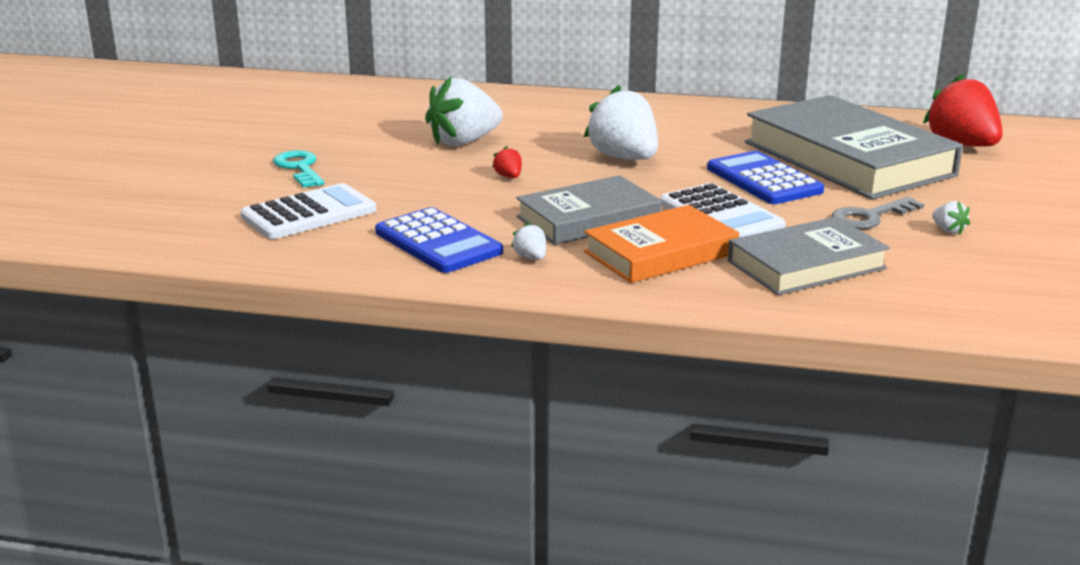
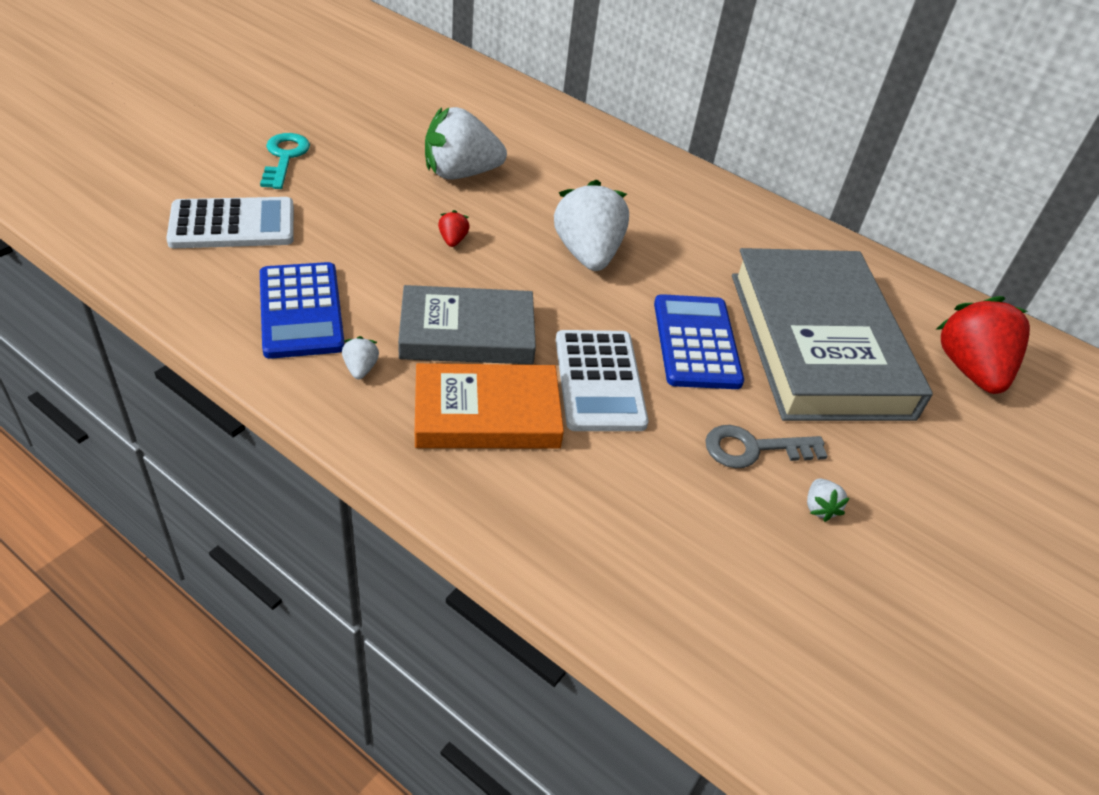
camera: 20 degrees right, 20 degrees up
(806, 265) = (613, 497): grey book -> none

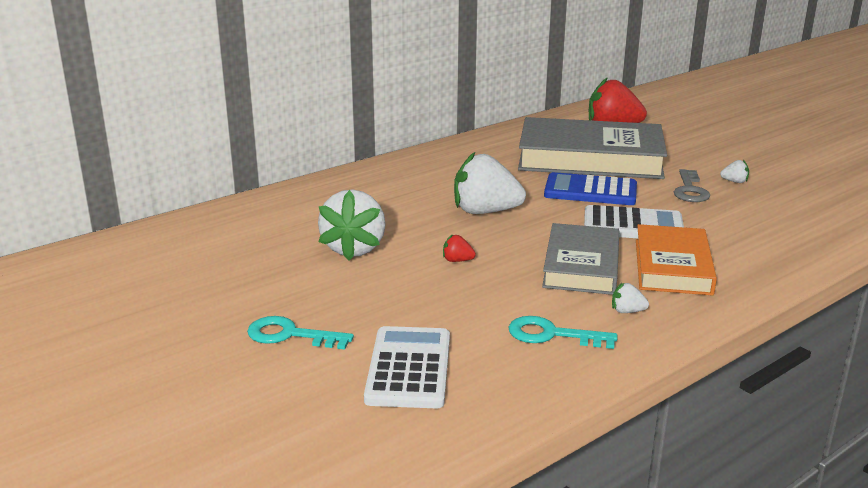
camera: 70 degrees left, 20 degrees down
(301, 311) = (552, 335): blue calculator -> turquoise key

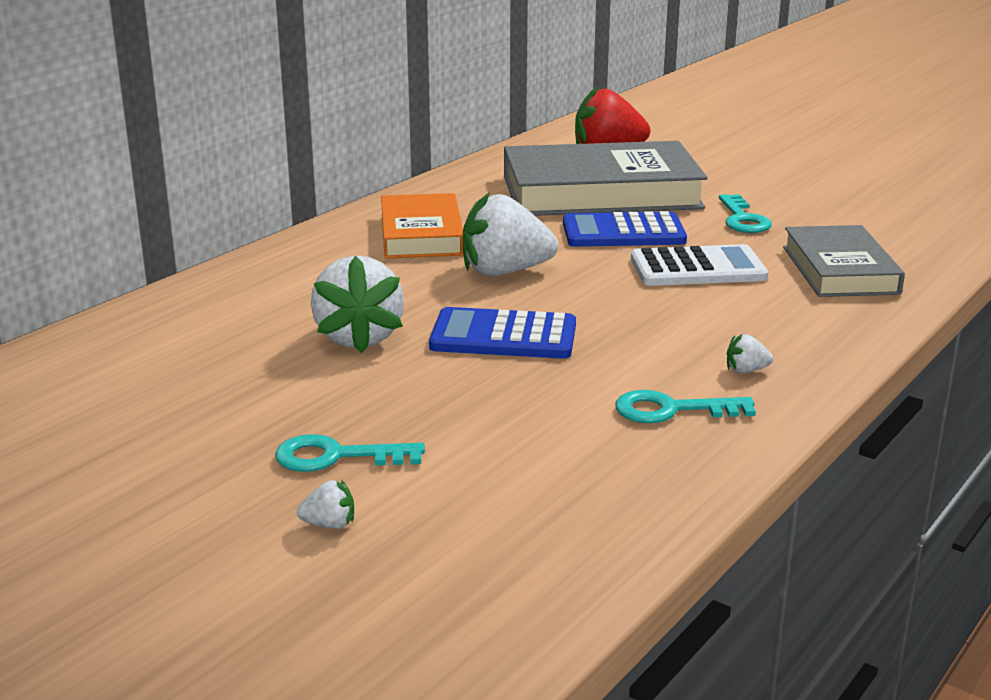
camera: 15 degrees left, 0 degrees up
(408, 368) = (517, 475): white calculator -> none
(457, 261) = (503, 336): red strawberry -> blue calculator
(581, 265) = (662, 323): grey book -> grey book (840, 270)
(672, 266) = (771, 311): orange book -> orange book (421, 234)
(690, 190) = (743, 219): grey key -> turquoise key
(734, 182) = (789, 204): white strawberry -> white strawberry (329, 524)

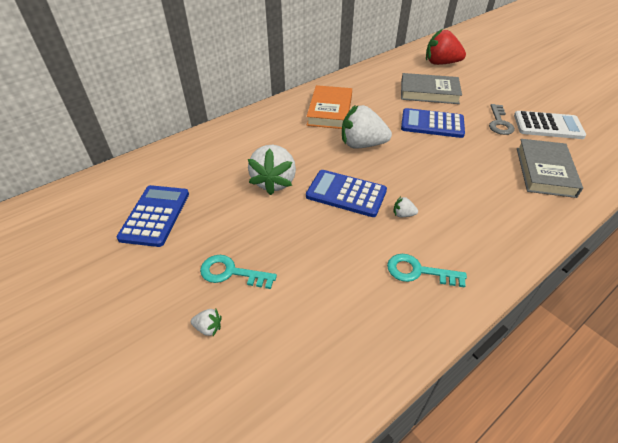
camera: 15 degrees right, 20 degrees up
(142, 408) = (155, 215): none -> blue calculator
(601, 192) = (429, 92): grey book -> grey book, size x0.60
(697, 268) = (464, 157): white calculator -> white calculator (548, 126)
(743, 219) = (499, 123): turquoise key -> grey key
(746, 370) = (469, 246): white strawberry -> white strawberry (403, 214)

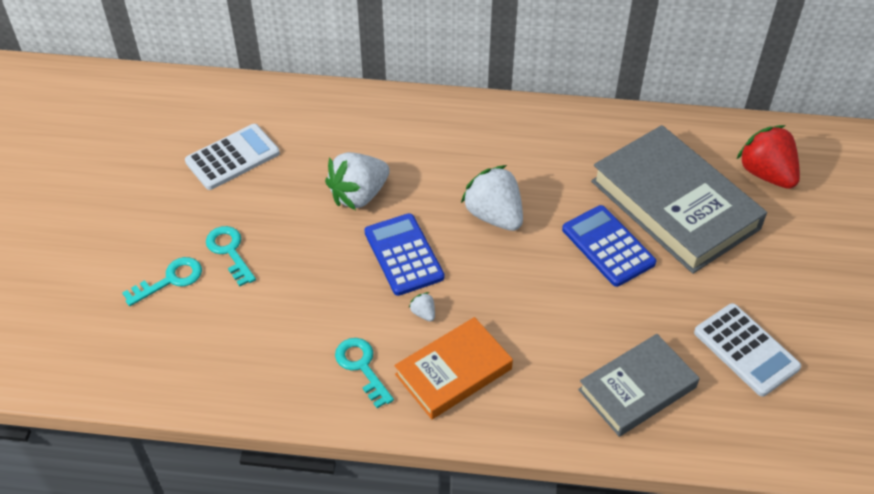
camera: 45 degrees right, 5 degrees up
(155, 215) = (232, 157): blue calculator -> white calculator
(208, 328) = (170, 280): white strawberry -> turquoise key
(330, 111) = (521, 151): orange book -> orange book (453, 372)
(429, 92) = (674, 205): grey book -> grey book, size x1.67
(499, 123) = (691, 302): grey key -> none

